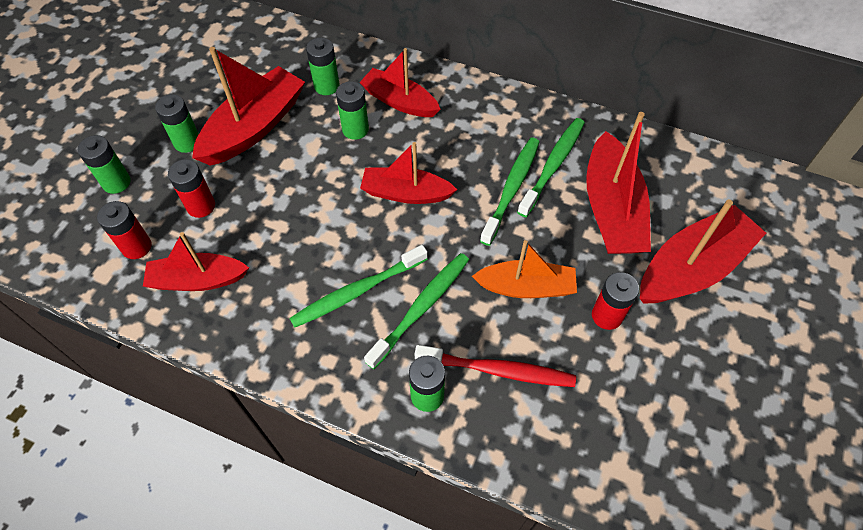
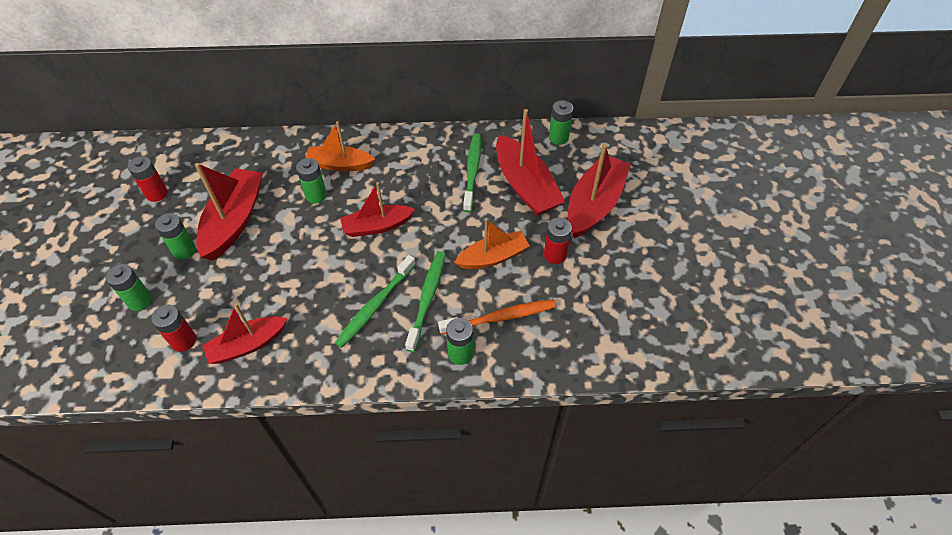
camera: 25 degrees left, 5 degrees down
(201, 206) = (221, 292): red battery -> red battery (156, 194)
(326, 86) = (277, 172): green battery -> green battery (558, 138)
(399, 101) = (340, 164): red boat -> orange boat
(498, 370) = (500, 317): red toothbrush -> orange toothbrush
(511, 189) = (451, 196): green toothbrush -> none

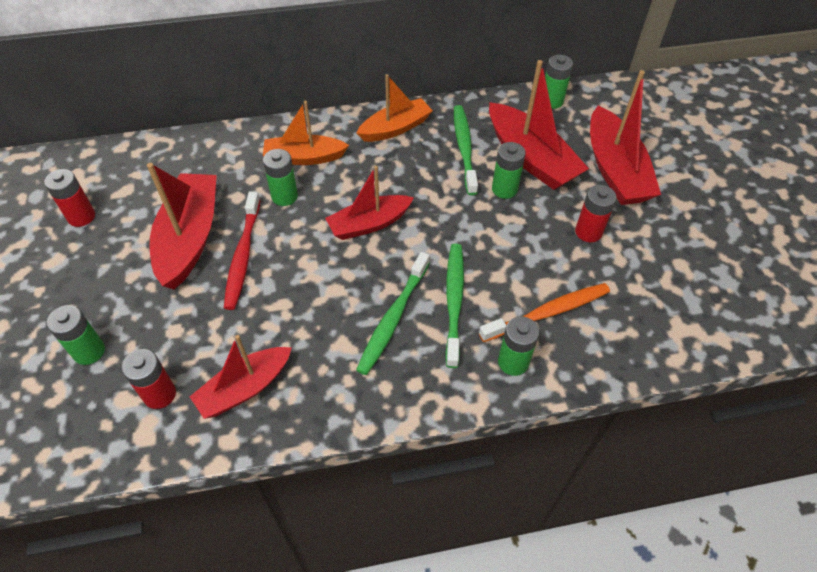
camera: 10 degrees left, 0 degrees up
(184, 250) = (134, 281): green battery -> green battery (504, 189)
(271, 240) = (243, 255): none -> red toothbrush
(493, 257) = (517, 243): orange boat -> orange boat (395, 128)
(594, 204) = (615, 170): red boat -> red boat turned 150 degrees clockwise

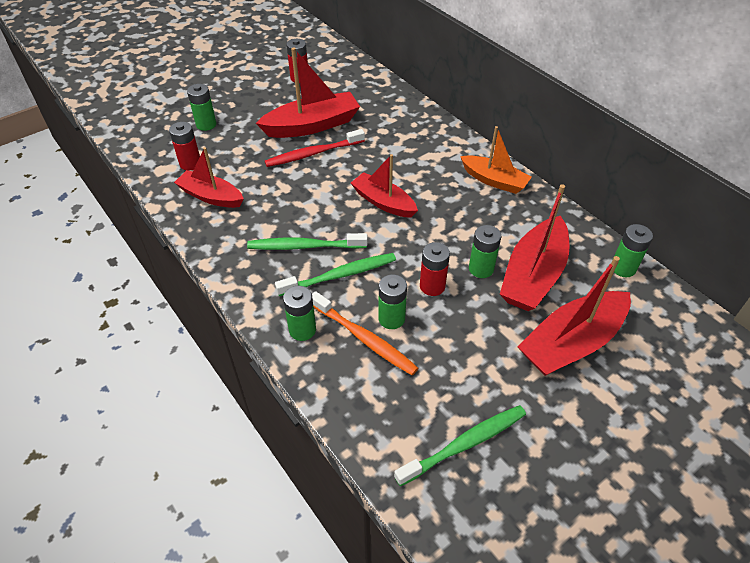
camera: 65 degrees right, 5 degrees down
(284, 196) = (378, 151): green battery -> green battery (391, 319)
(304, 157) = (422, 146): orange boat -> none
(464, 148) = (507, 228): green toothbrush -> green toothbrush (464, 444)
(588, 232) = (474, 343): red battery -> red battery (432, 286)

